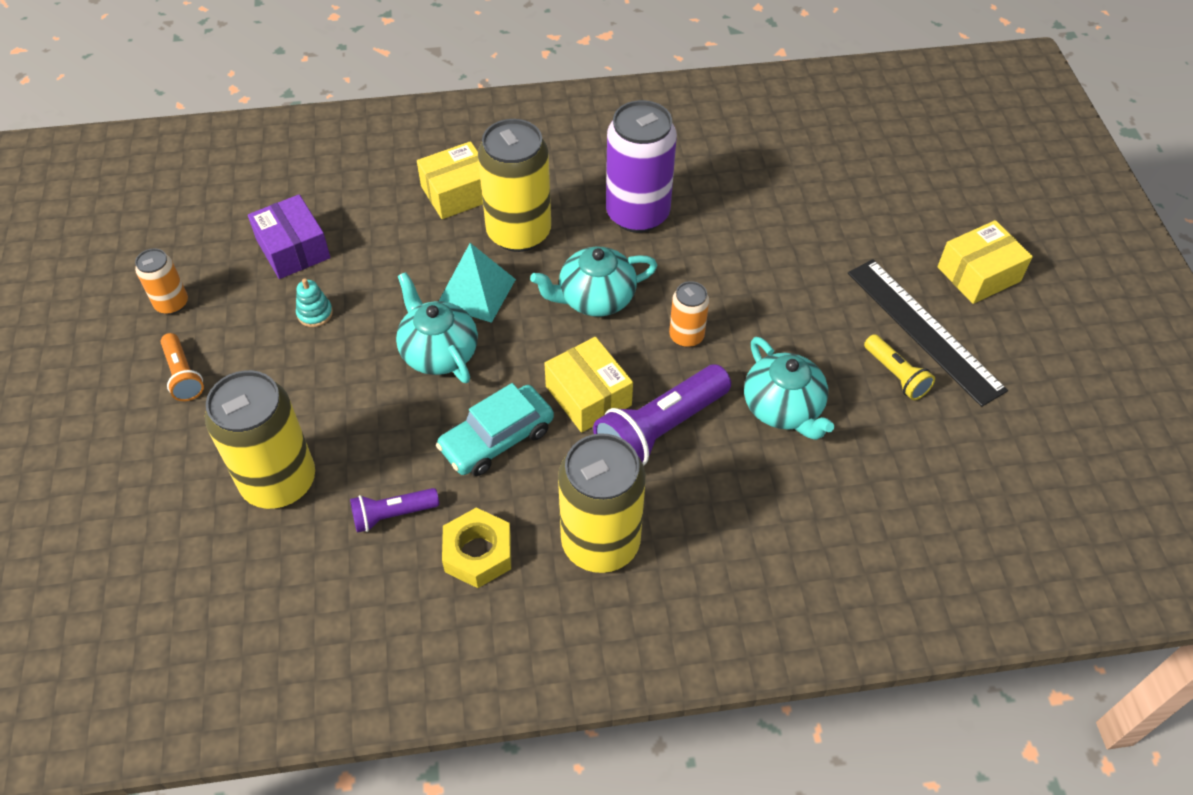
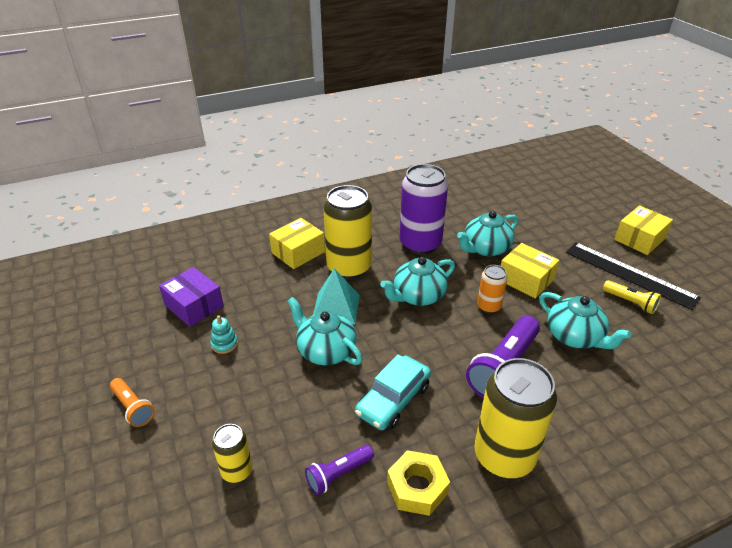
camera: 15 degrees left, 15 degrees down
(172, 303) = (110, 359): orange can -> none
(279, 481) = (237, 471): yellow can -> yellow can, size x0.51
(588, 396) = (443, 357): yellow box -> yellow box (525, 280)
(730, 242) = (485, 248): none -> turquoise teapot

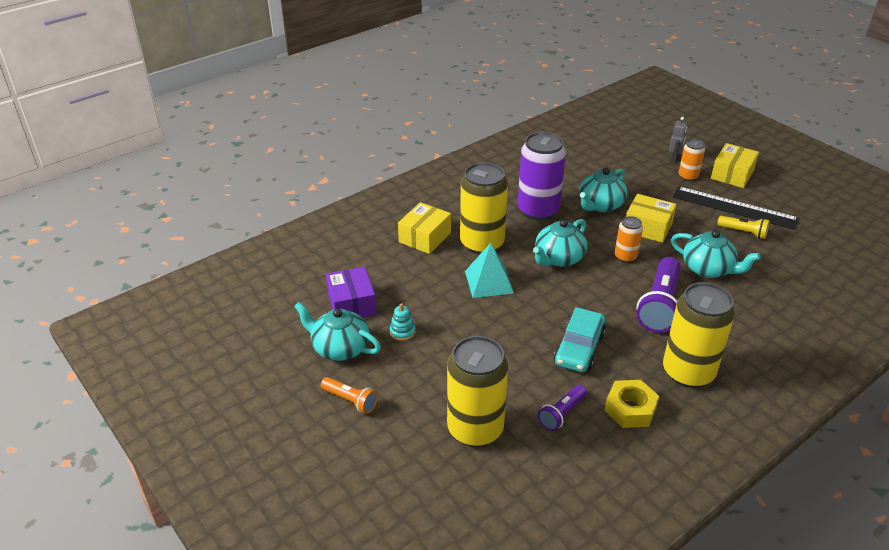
camera: 15 degrees left, 0 degrees up
(194, 306) = (352, 304): purple box -> purple box turned 45 degrees clockwise
(237, 471) = (475, 429): yellow can -> yellow can, size x1.98
(325, 350) = (499, 320): turquoise teapot -> turquoise teapot (339, 348)
(582, 213) = (674, 158): none -> grey robot
(590, 234) = (688, 176): none -> orange can

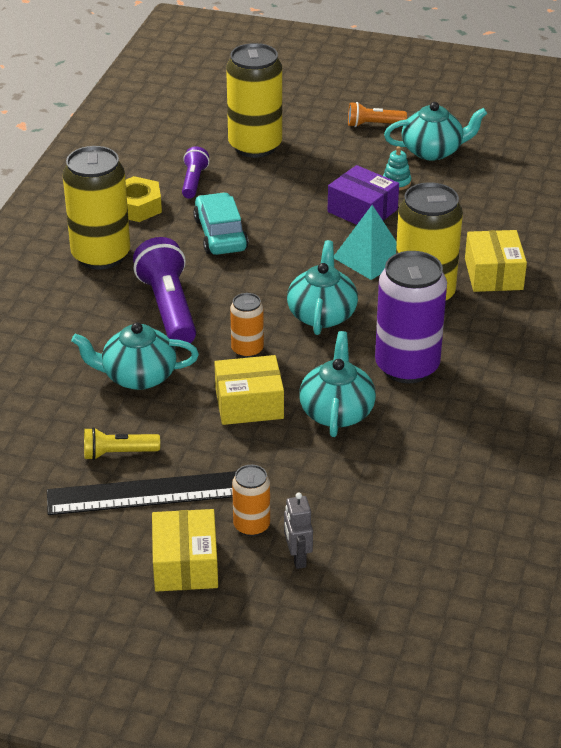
camera: 145 degrees right, 0 degrees up
(352, 304) = (472, 184): purple box -> purple box (362, 211)

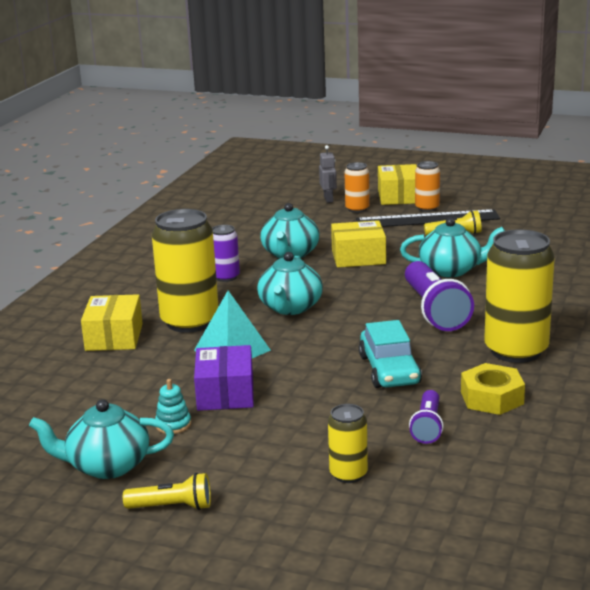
camera: 175 degrees left, 15 degrees down
(247, 350) = (360, 285): orange can -> orange can (427, 208)
(255, 146) = (348, 474): yellow can -> yellow can, size x0.51
(362, 211) = (225, 393): purple box -> purple box turned 45 degrees clockwise
(373, 125) = (172, 507): orange flashlight -> yellow flashlight
(407, 367) = (226, 277): purple can -> purple can, size x0.51

